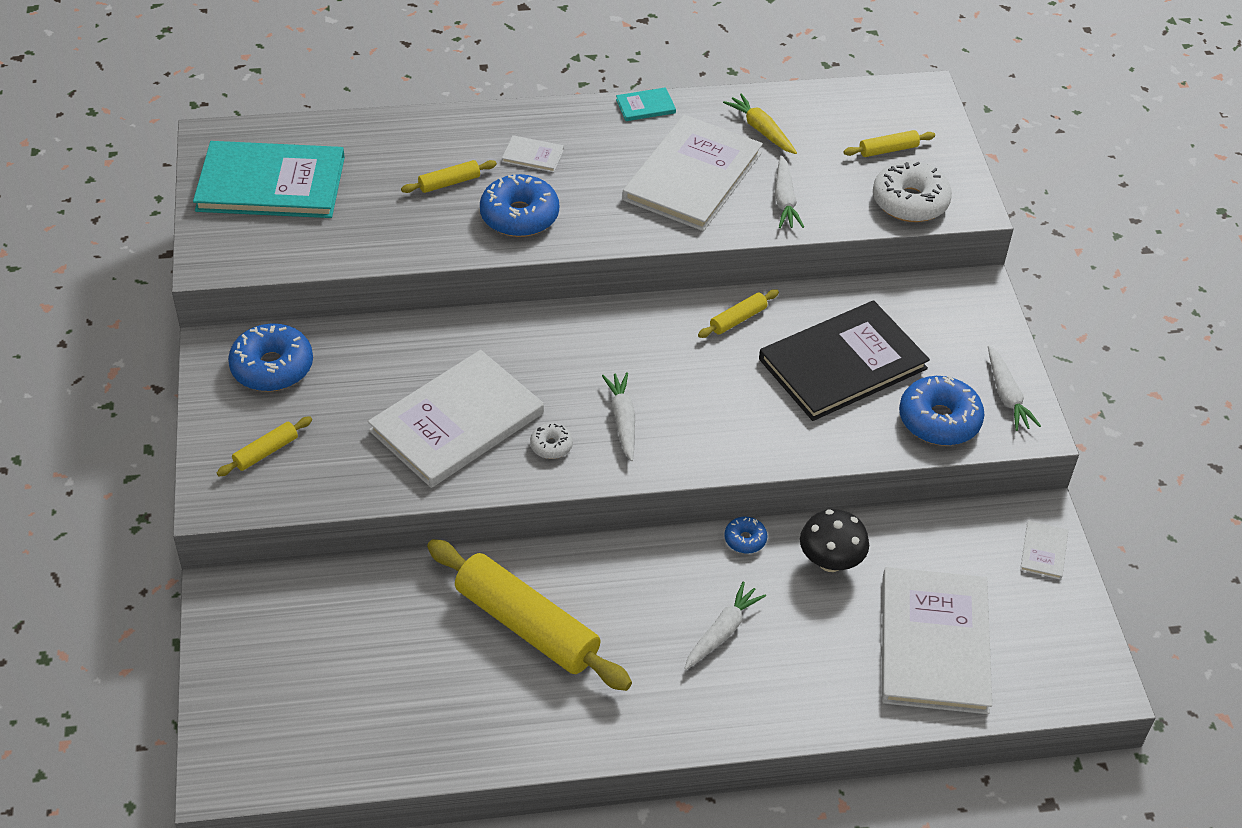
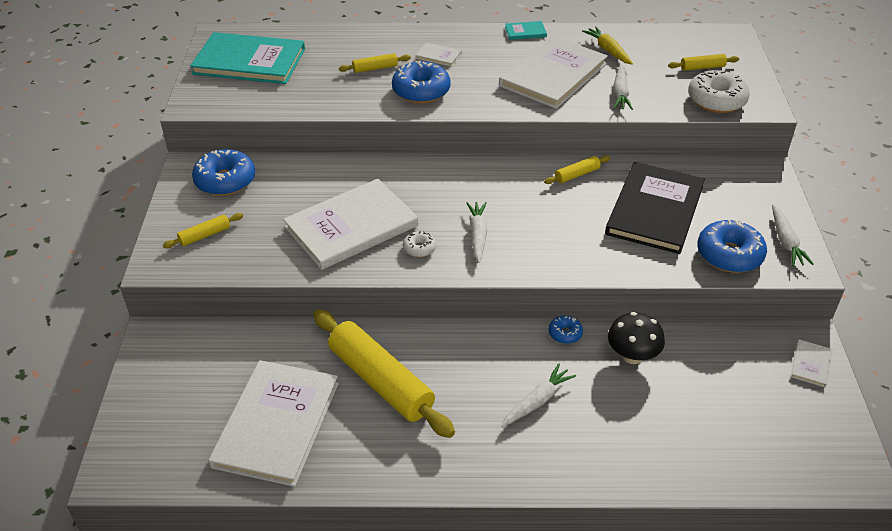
camera: 10 degrees right, 5 degrees down
(843, 364) = (655, 210): black book -> black book turned 45 degrees counterclockwise
(934, 643) = (714, 427): white book -> white book (277, 424)

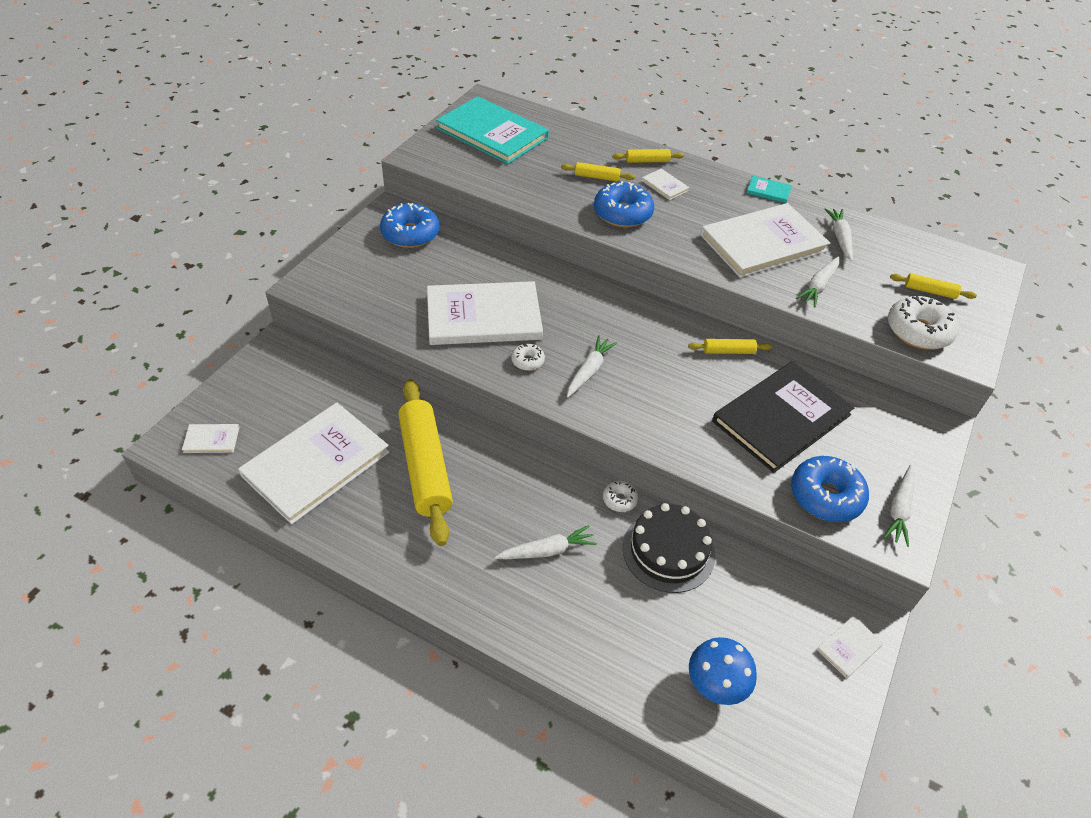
camera: 25 degrees right, 5 degrees up
(154, 449) = (211, 439): none -> white book
(204, 235) = (359, 275): yellow rolling pin -> yellow rolling pin (647, 161)
(565, 333) = (619, 499): blue donut -> white donut
(608, 50) = (839, 238): yellow carrot -> white carrot
(632, 356) = (668, 551): black mushroom -> black cake
(740, 439) = (715, 684): none -> blue mushroom

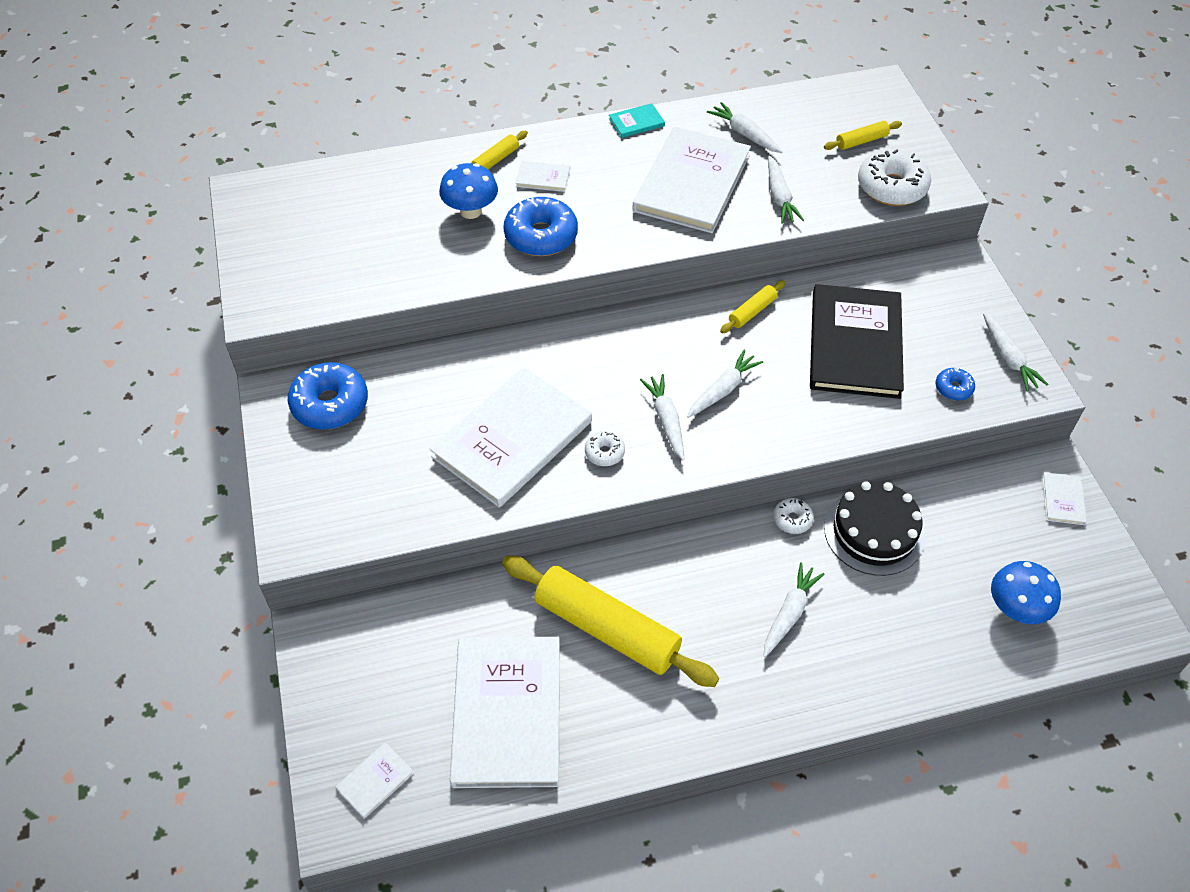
camera: 40 degrees left, 5 degrees up
(492, 133) = (304, 229): turquoise book -> none
(597, 177) = (470, 211): yellow rolling pin -> blue mushroom
(649, 380) = (723, 390): none -> white carrot
(826, 496) = (953, 388): blue donut -> blue donut, size x0.50

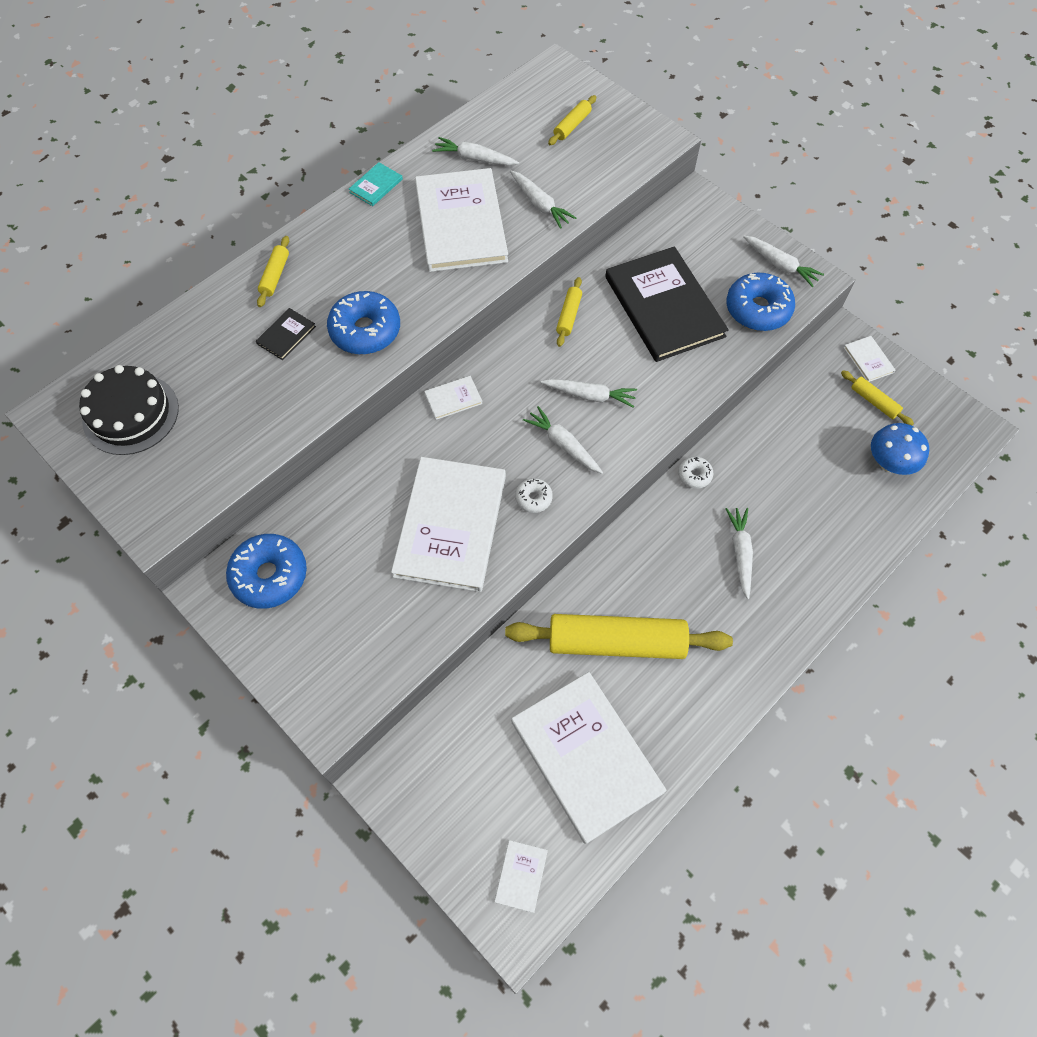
camera: 30 degrees left, 10 degrees up
(470, 211) = (286, 335): blue mushroom -> black book
(543, 178) = (329, 274): white book -> white book (453, 399)
(723, 390) = (590, 395): white carrot -> white carrot turned 90 degrees clockwise
(874, 532) = (758, 454): black cake -> black cake (131, 414)
(891, 187) = (621, 157): white donut -> none
(953, 388) = (757, 309): blue donut -> blue donut, size x2.00
(1041, 542) = (874, 401): none -> yellow rolling pin

